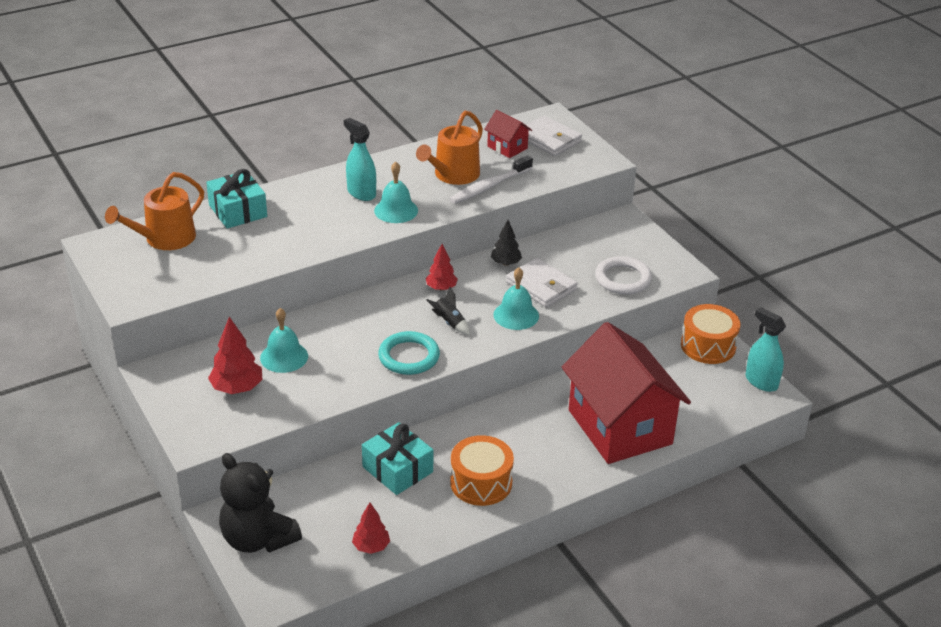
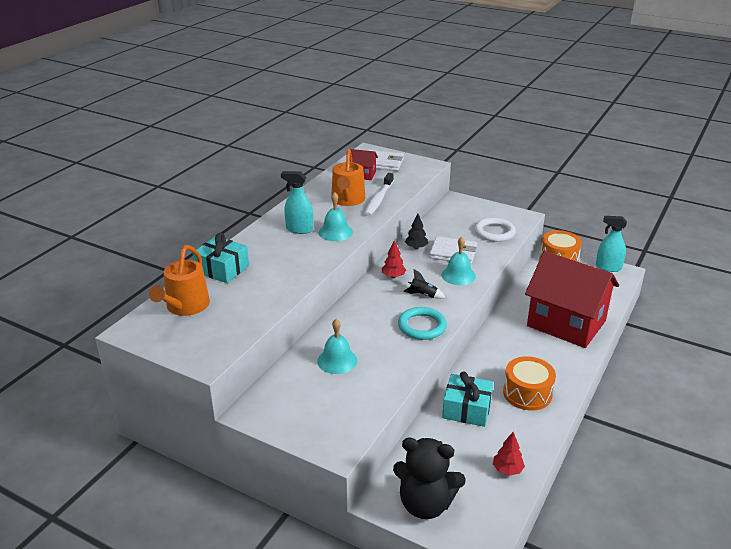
camera: 30 degrees left, 5 degrees down
(237, 388) = (327, 396): red tree -> none

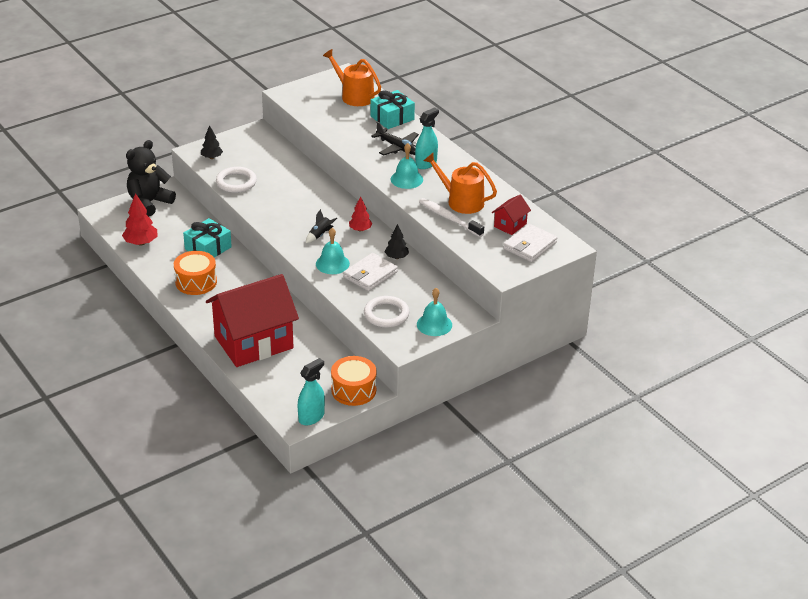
camera: 115 degrees right, 5 degrees up
(281, 250) = (398, 148): none -> black plane
(337, 360) = (276, 173): turquoise bell -> turquoise bell (434, 324)
(341, 426) = (212, 157): none -> black tree
(379, 383) = (236, 182): none -> white ring
(422, 326) = (280, 220): turquoise ring -> none
(507, 470) = (141, 243): red tree -> red tree, size x1.52

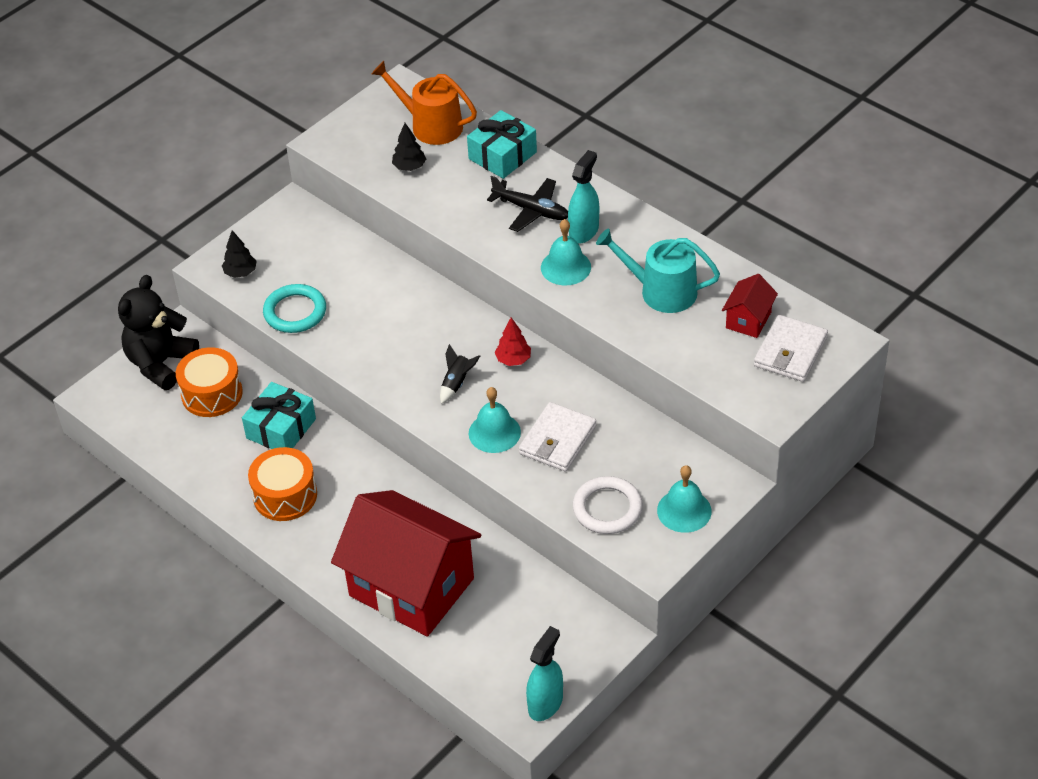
camera: 10 degrees left, 10 degrees up
(141, 243) = (175, 441): red tree -> none
(236, 182) = (295, 312): white ring -> turquoise ring
(253, 342) = (411, 587): red house -> red house turned 75 degrees clockwise
(353, 390) = (590, 639): orange drum -> orange drum (212, 393)
(396, 257) = (585, 399): black tree -> black tree (409, 167)
(449, 218) = (654, 327): white toothbrush -> none
(461, 201) = (661, 291): orange watering can -> turquoise watering can

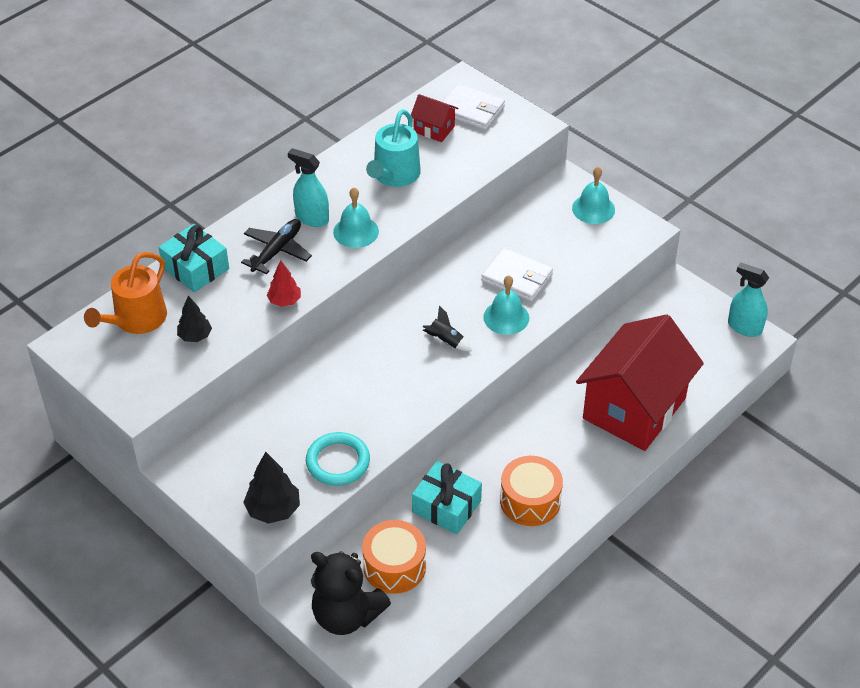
camera: 90 degrees left, 0 degrees up
(240, 273) = (273, 510): black tree -> black tree, size x1.52
(513, 360) = (421, 302): red tree -> red tree (284, 301)
(607, 508) = (591, 251): white ring -> none

